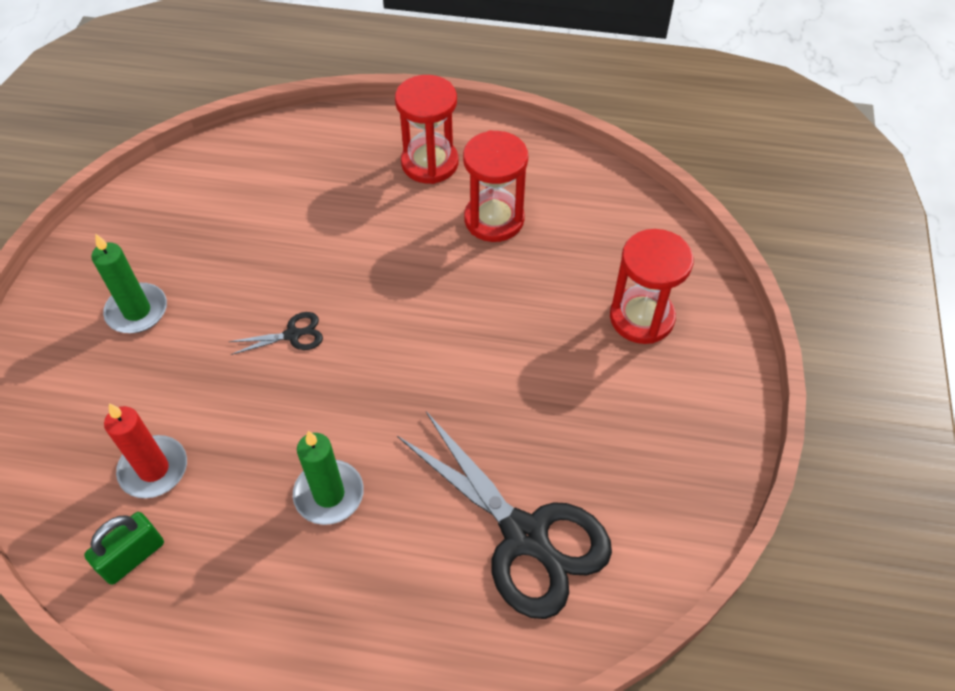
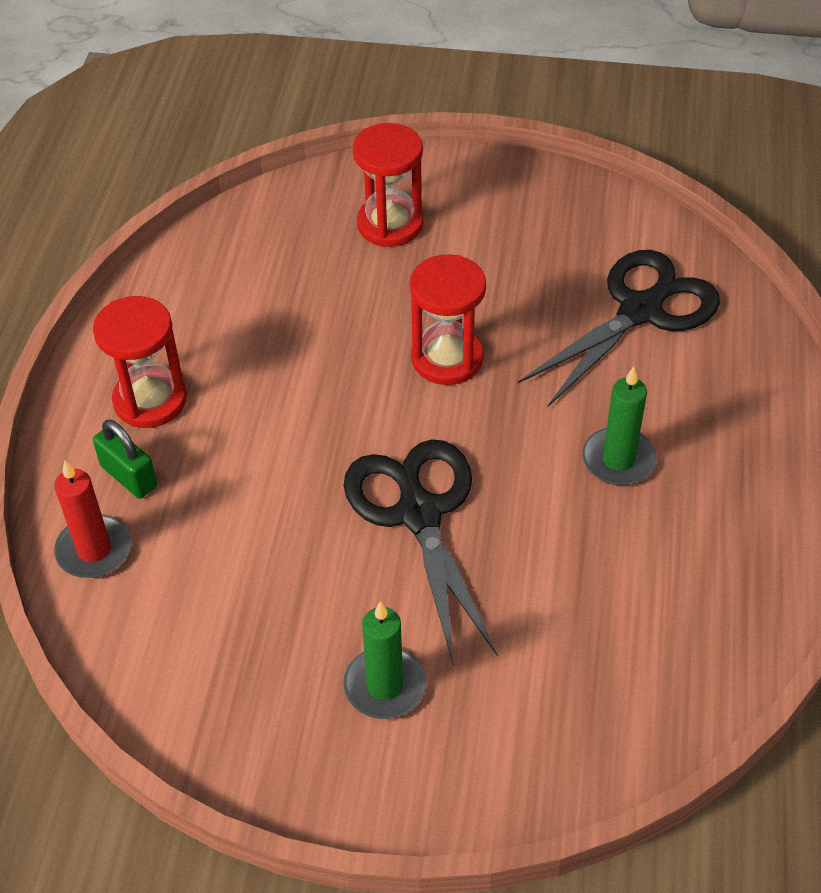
camera: 90 degrees left, 5 degrees down
(133, 557) = (714, 622): green padlock -> green padlock (129, 476)
(153, 469) = (609, 623): red candle -> red candle (94, 550)
(293, 335) = (418, 513): black scissors -> black scissors, size x2.38
(494, 219) = (249, 338): red hourglass -> red hourglass (447, 358)

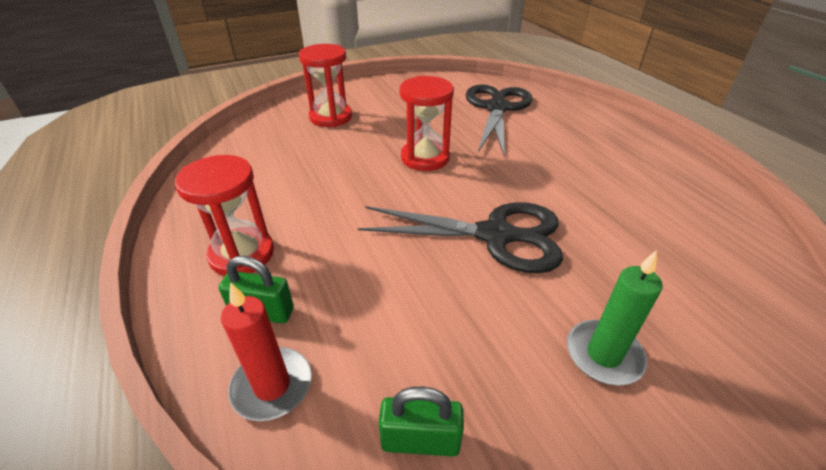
camera: 35 degrees left, 10 degrees down
(170, 656) = (420, 440): none -> green padlock
(418, 513) = (496, 235): black scissors -> black scissors turned 150 degrees clockwise
(618, 460) = (566, 165): green candle -> none

